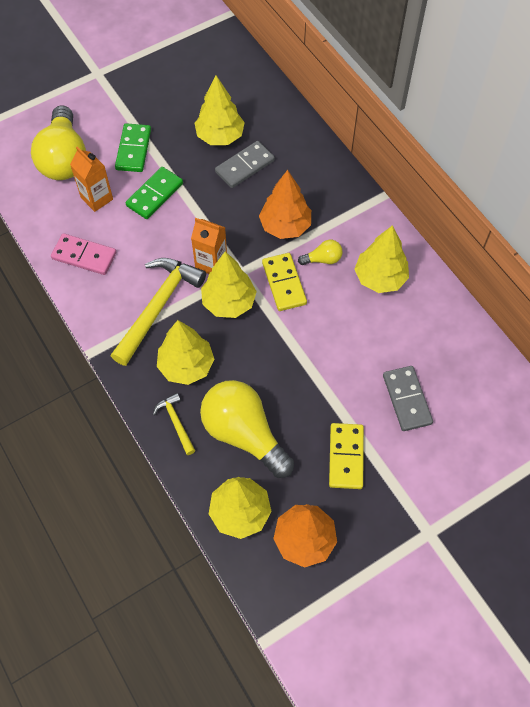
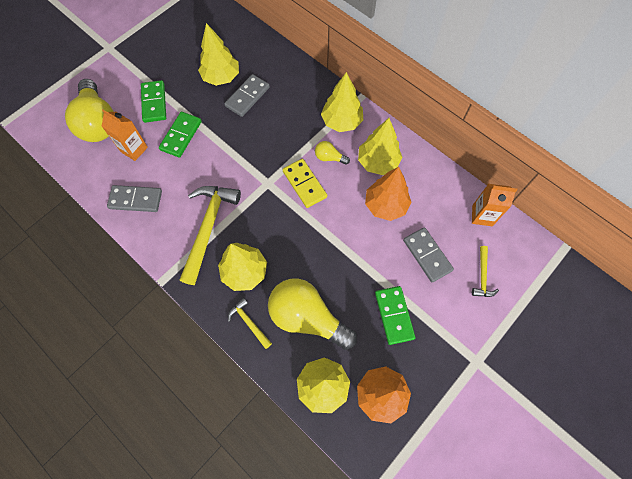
camera: 15 degrees left, 5 degrees up
(84, 256) = (136, 199): pink domino -> grey domino
(211, 263) = (242, 181): orange carton -> orange carton (482, 215)
(229, 302) = (265, 210): yellow tree -> yellow tree (342, 122)
(285, 226) = (292, 137): orange tree -> orange tree (385, 205)
(322, 259) = (329, 157): yellow light bulb -> yellow light bulb turned 135 degrees counterclockwise
(346, 457) = (394, 315): yellow domino -> green domino
(466, 440) = (482, 276): none -> yellow hammer

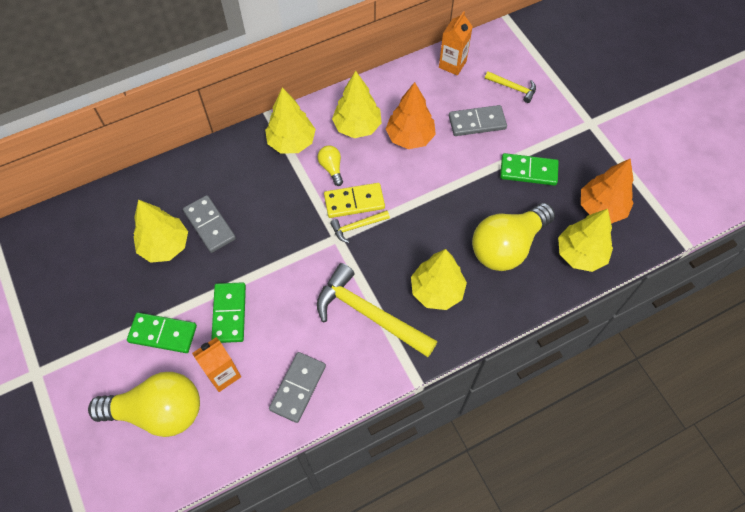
camera: 70 degrees left, 5 degrees down
(181, 135) = (229, 313): green domino -> green domino turned 45 degrees clockwise
(249, 322) = (495, 302): yellow hammer -> yellow hammer (357, 226)
(329, 157) = (331, 168): yellow light bulb -> yellow light bulb turned 120 degrees clockwise

